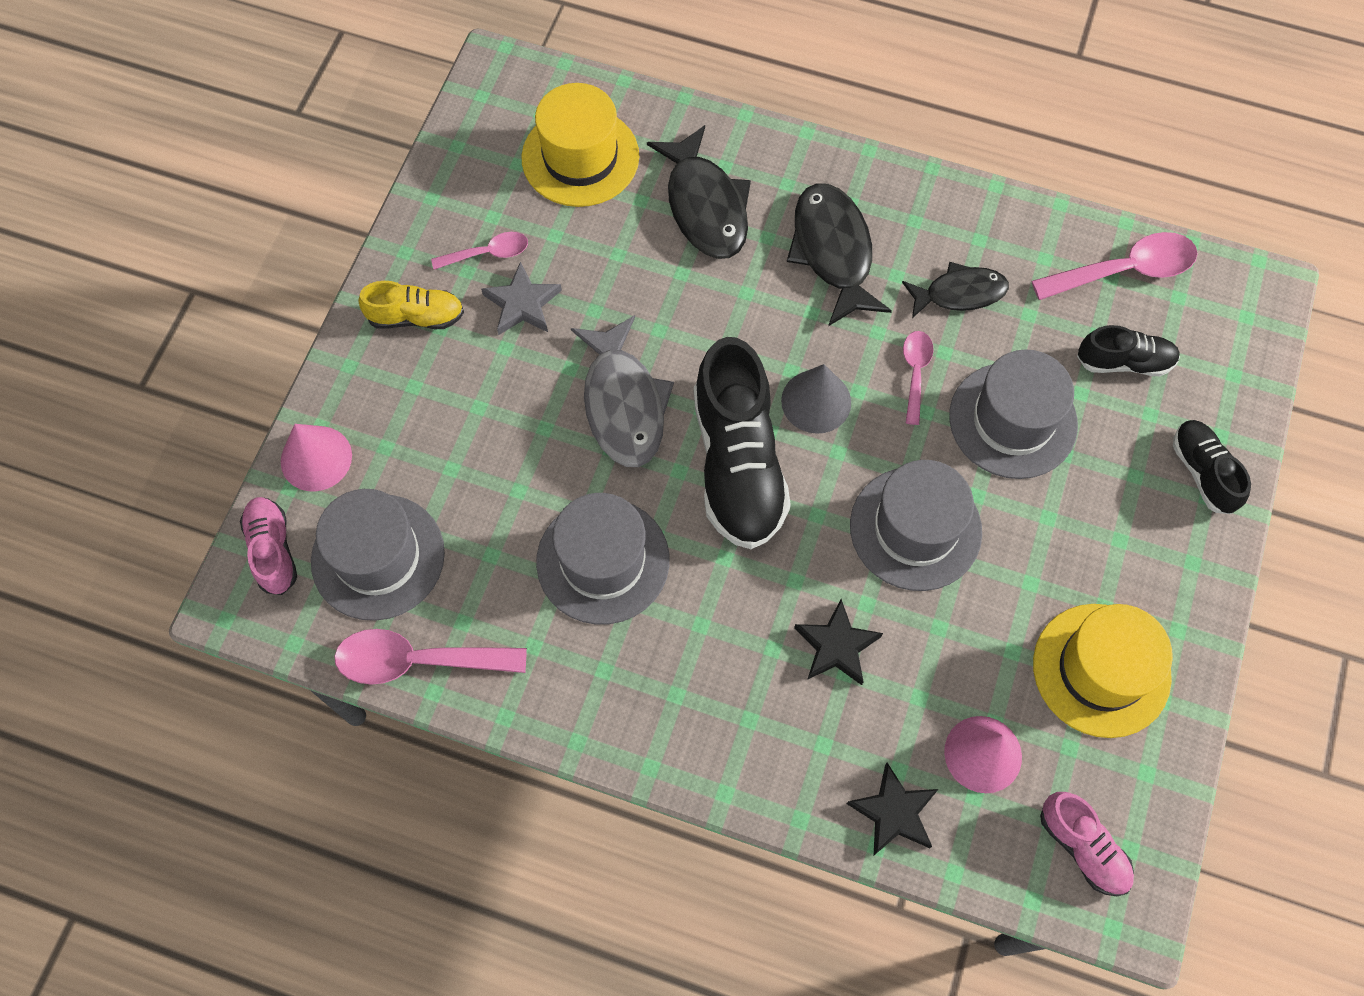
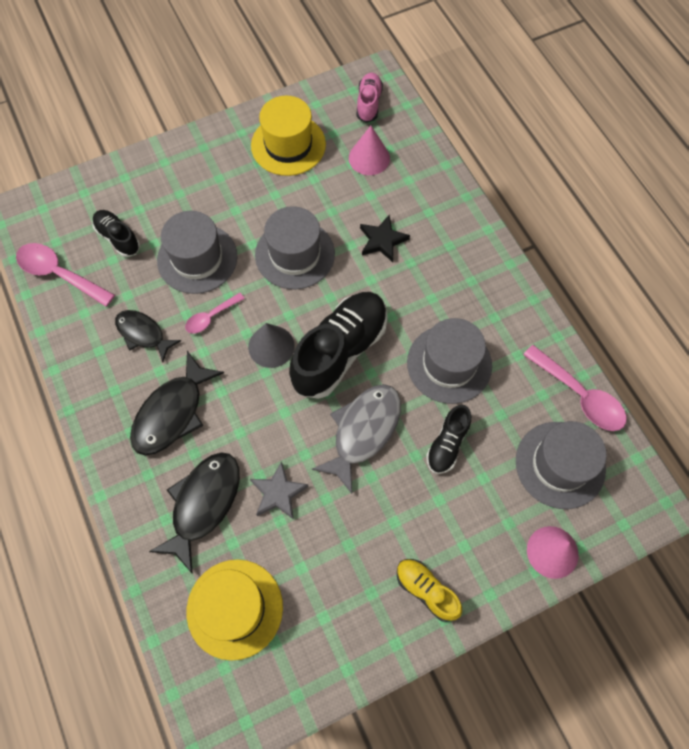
camera: 135 degrees left, 0 degrees up
(273, 550) = (614, 518): pink shoe -> none
(488, 253) = (349, 593): pink spoon -> none
(522, 303) = (360, 540): grey star -> grey star (278, 493)
(894, 812) = (426, 169): black star -> none
(1202, 472) = (152, 171): black shoe -> black shoe (447, 444)

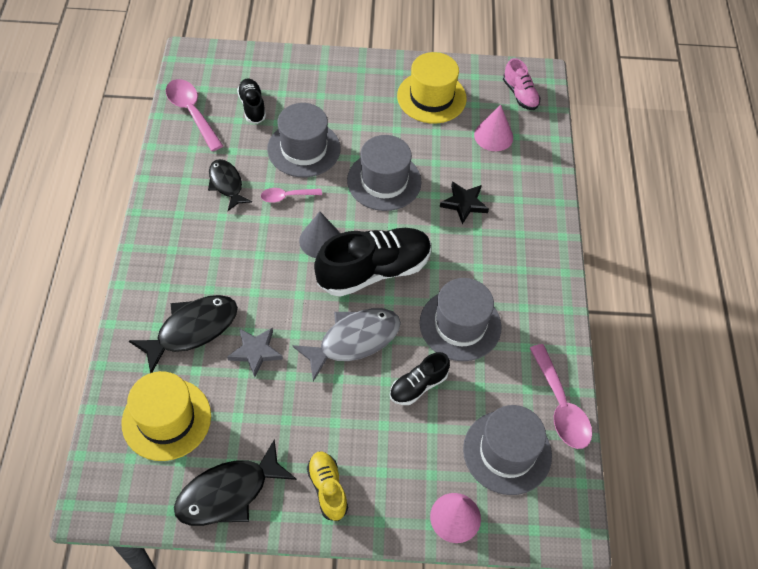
camera: 25 degrees right, 10 degrees down
(172, 412) = (212, 252): black fish -> black fish (228, 493)
(368, 103) = (520, 94): pink shoe -> pink shoe turned 120 degrees clockwise

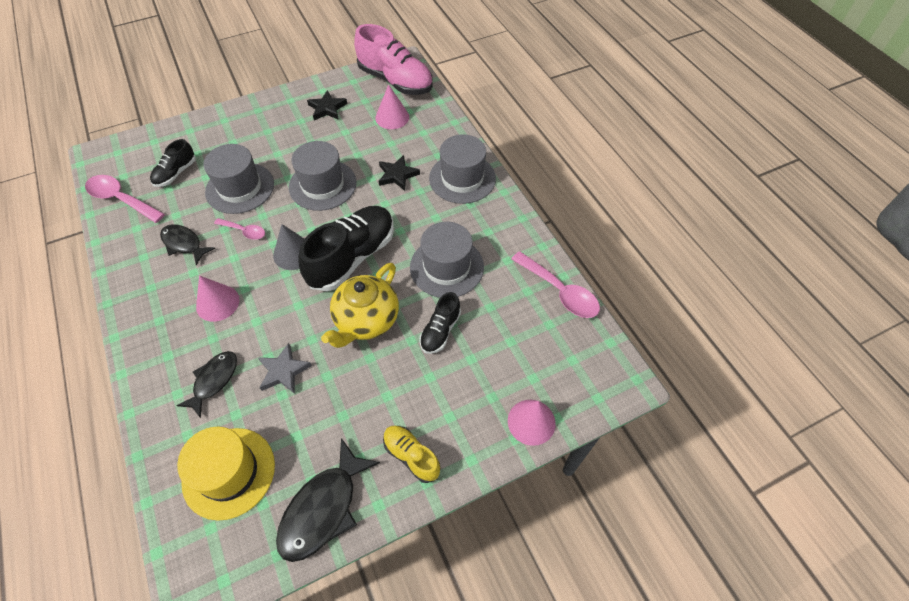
camera: 25 degrees left, 0 degrees up
(192, 330) = (214, 380): black fish -> black fish, size x0.65
(229, 257) = (217, 303): none -> pink cone
(252, 107) = (176, 173): black shoe -> black shoe turned 105 degrees counterclockwise
(286, 196) = (244, 231): pink spoon -> pink spoon turned 120 degrees counterclockwise
(354, 341) = (366, 320): grey fish -> yellow teapot
(431, 97) = (327, 108): yellow hat -> black star
(507, 452) = (541, 347): grey hat -> grey hat (462, 178)
(520, 94) = (395, 81): pink shoe -> pink shoe, size x1.92

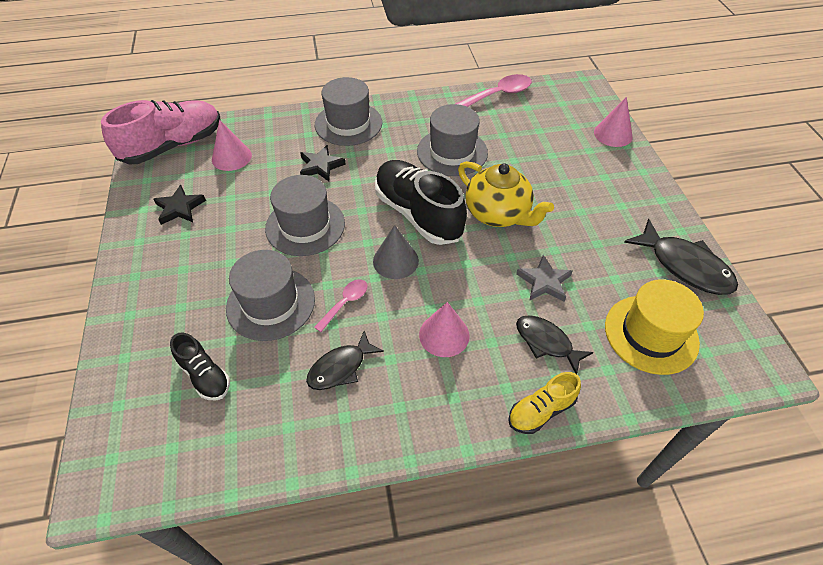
camera: 75 degrees left, 5 degrees down
(121, 199) = (221, 449): pink spoon -> none
(411, 456) = (638, 204): yellow shoe -> yellow shoe (541, 411)
(440, 331) = (520, 167): black shoe -> none

